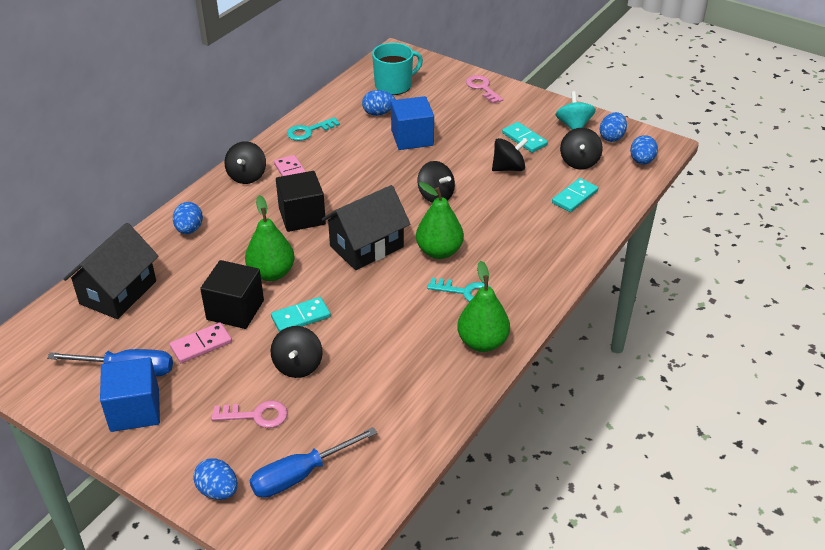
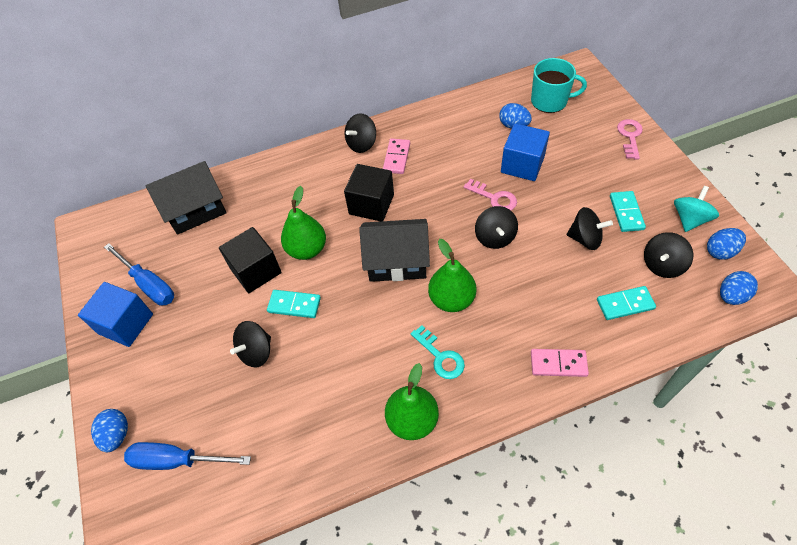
camera: 40 degrees right, 15 degrees up
(189, 229) = (283, 176): blue egg -> none
(201, 345) = (209, 290): pink domino -> pink domino (558, 364)
(256, 415) = (193, 381): pink key -> pink key (494, 198)
(309, 131) = (442, 120): turquoise key -> none

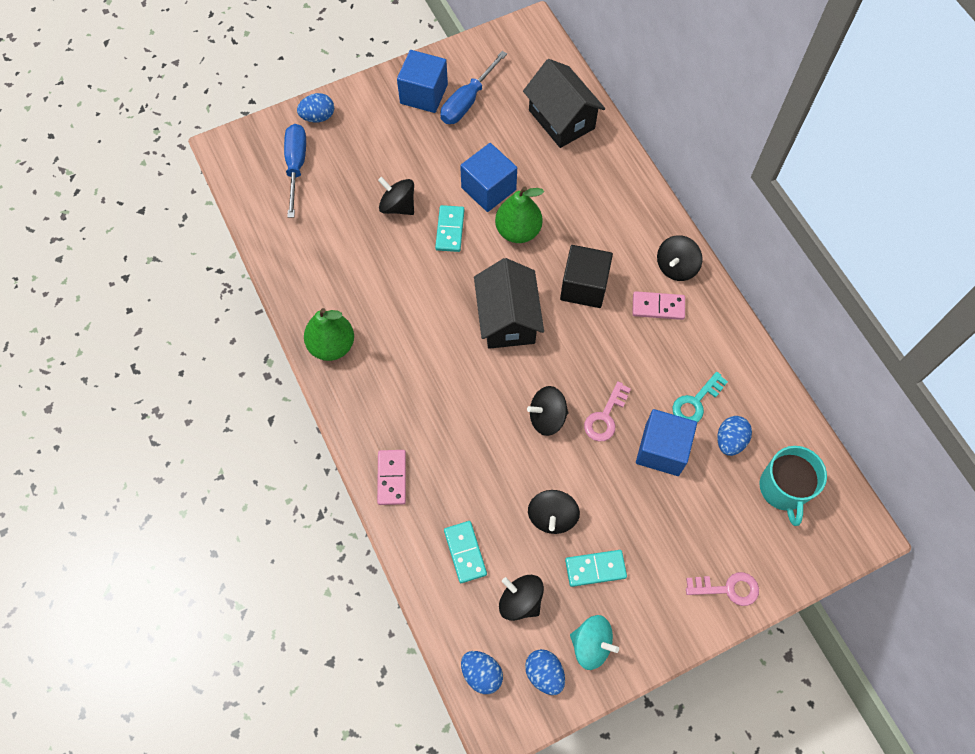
camera: 80 degrees right, 10 degrees up
(255, 271) = (488, 189): black cube -> blue cube
(362, 144) = (676, 267): black spinning top -> black spinning top turned 90 degrees counterclockwise
(440, 356) = (397, 367): turquoise key -> turquoise key (695, 402)
(451, 299) = (463, 375): green pear -> none

